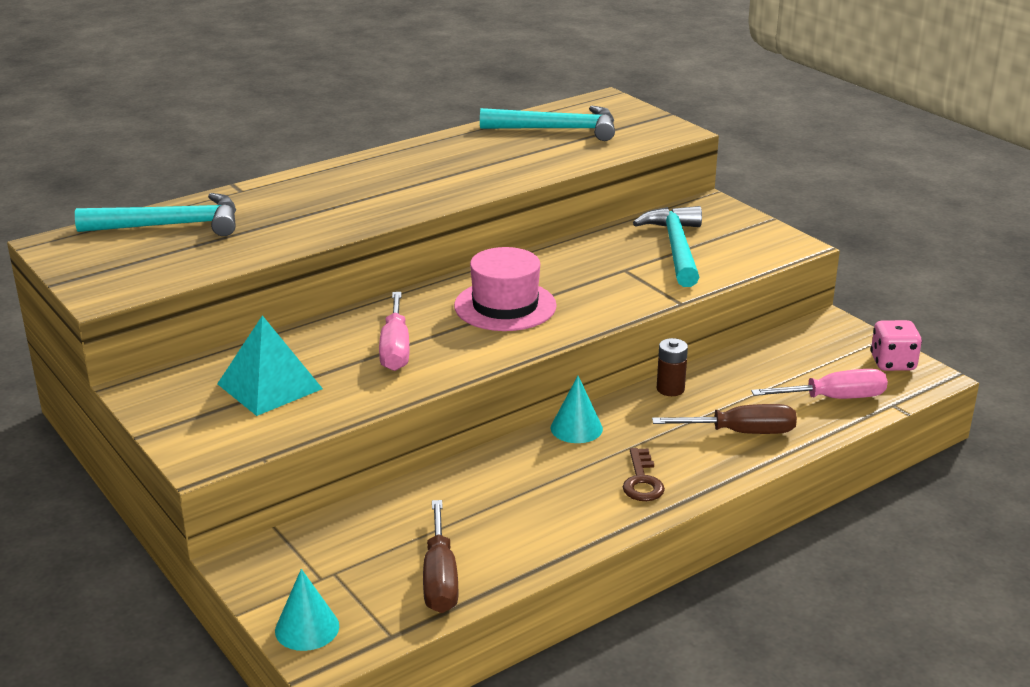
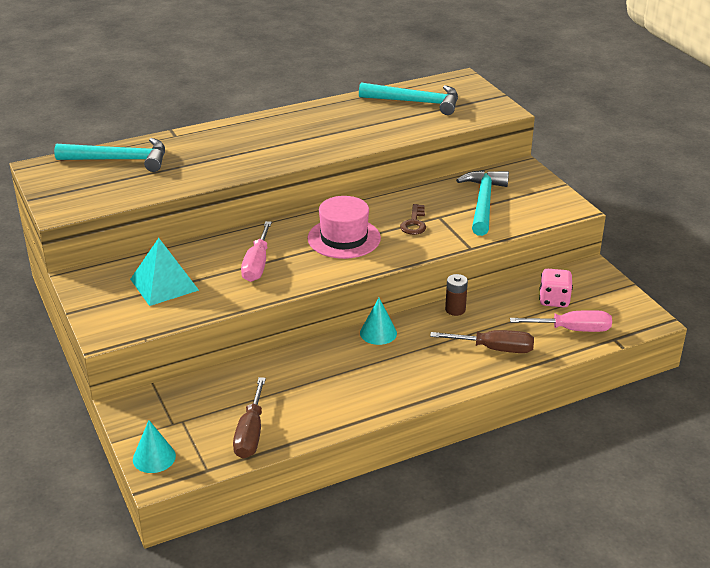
camera: 10 degrees right, 5 degrees up
(642, 481) = (411, 378): brown key -> brown key (414, 223)
(892, 363) = (627, 306): pink dice -> pink dice (554, 300)

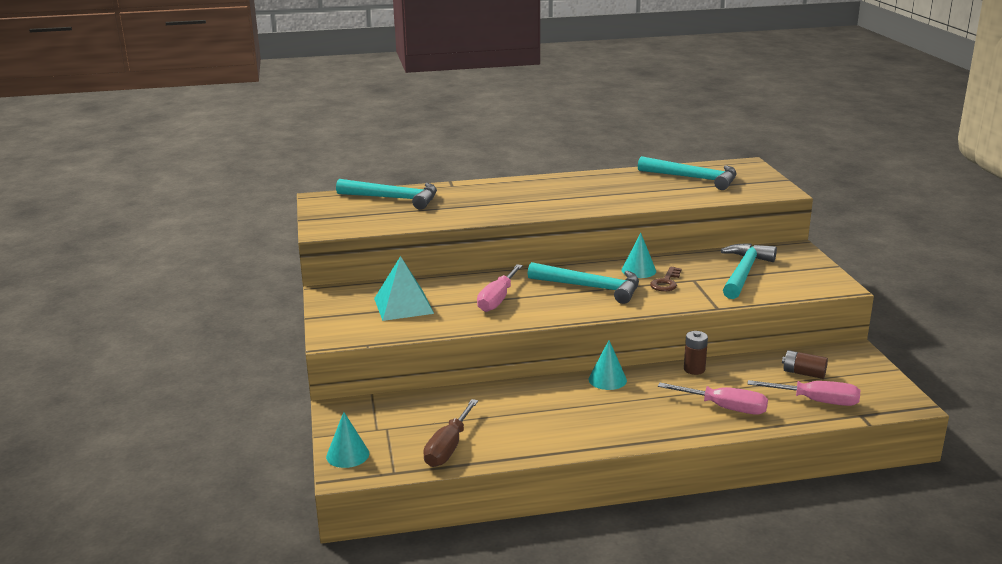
camera: 15 degrees right, 10 degrees down
(344, 238) = (590, 287): pink hat -> turquoise hammer
(384, 211) = (638, 270): none -> turquoise cone
(494, 349) = (725, 408): brown screwdriver -> pink screwdriver
(554, 300) = (803, 373): pink dice -> brown battery

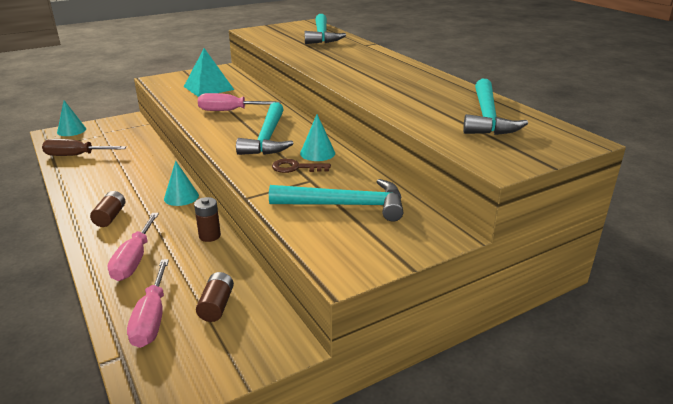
camera: 70 degrees right, 5 degrees up
(634, 421) = (110, 217): none -> brown battery

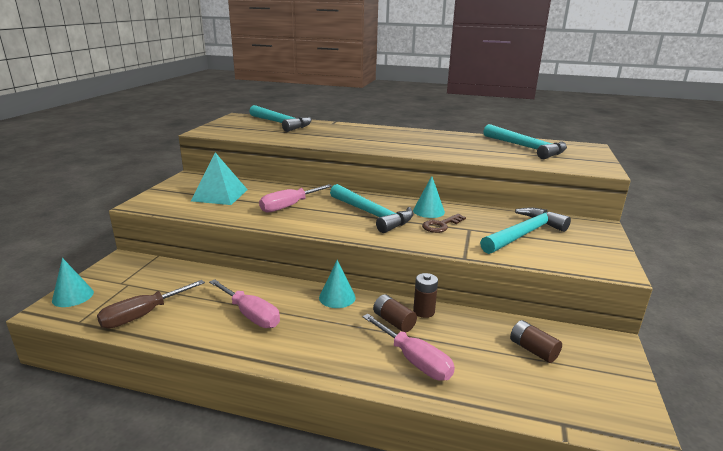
camera: 45 degrees left, 5 degrees down
(110, 217) = (315, 344): brown battery -> brown battery (393, 321)
(151, 318) = (521, 387): pink screwdriver -> pink screwdriver (250, 315)

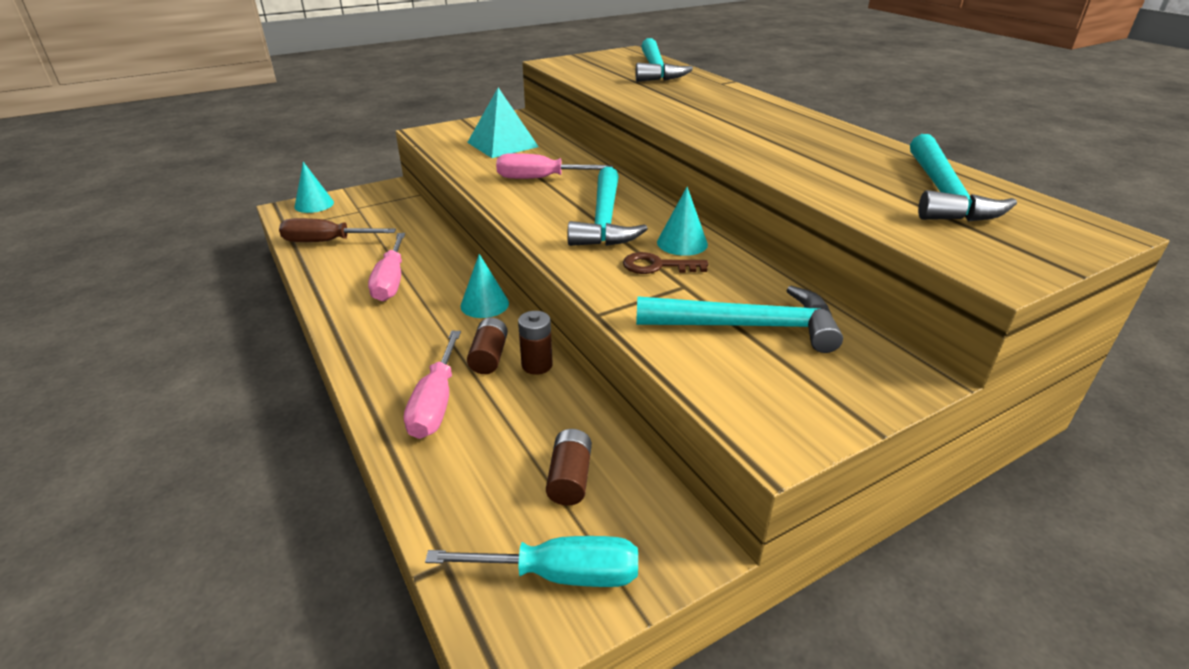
camera: 45 degrees right, 10 degrees up
(603, 389) = (561, 574): none -> turquoise screwdriver

